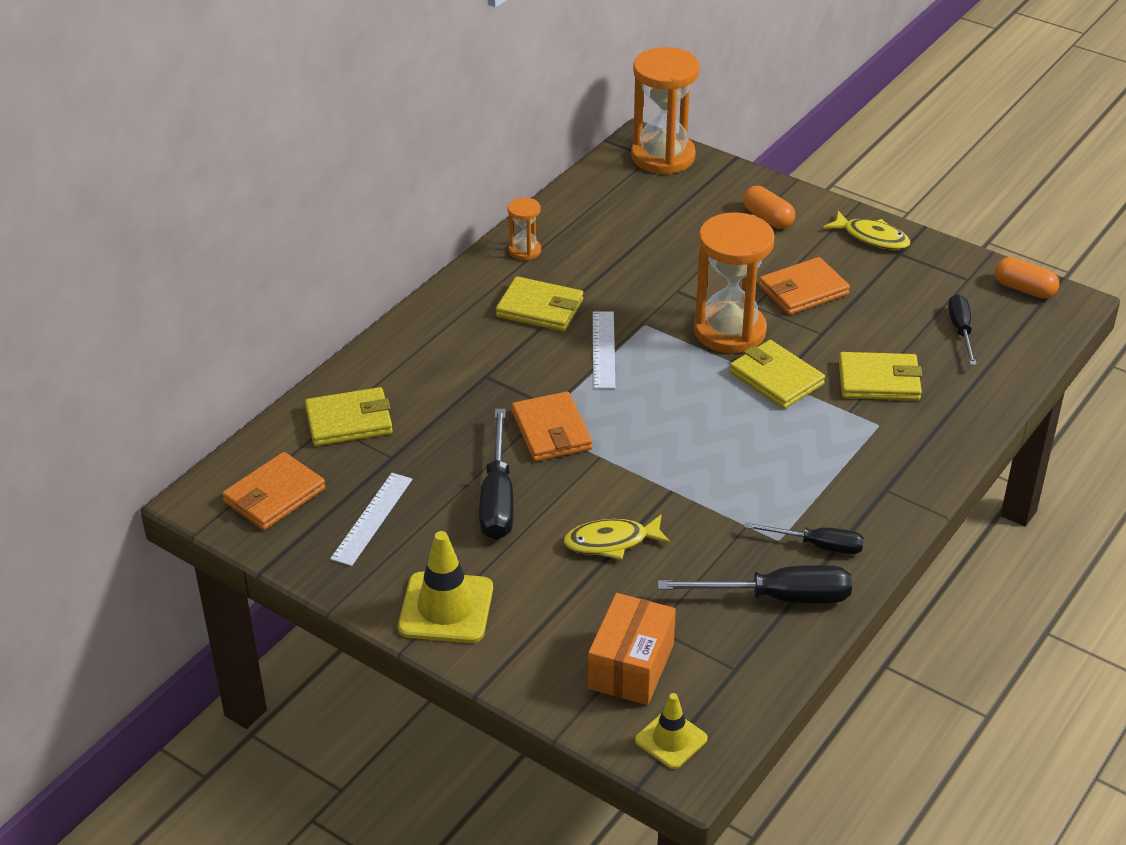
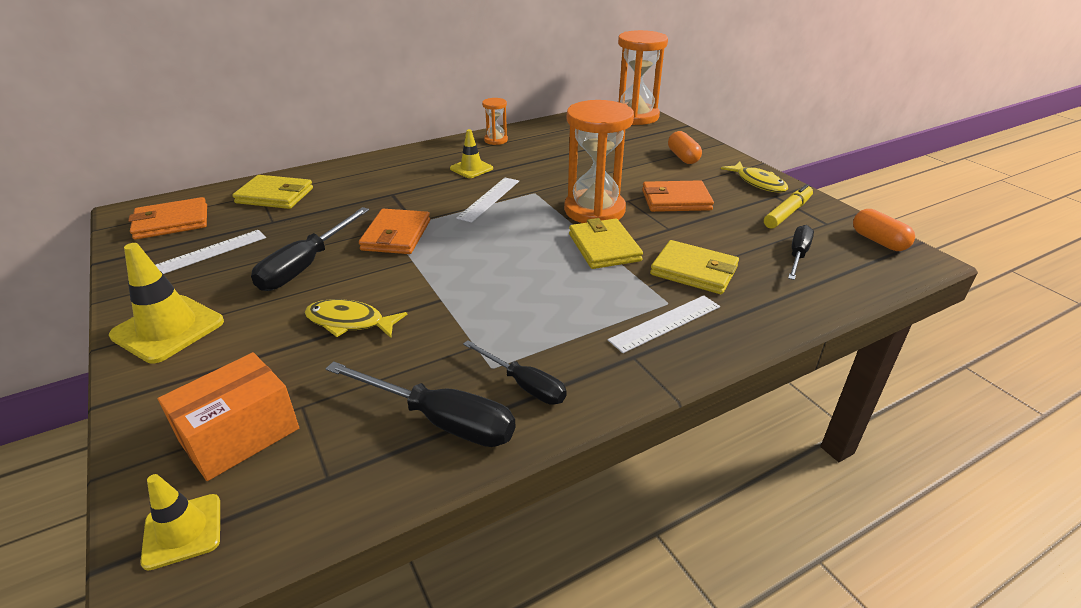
camera: 25 degrees right, 5 degrees down
(540, 308) = (471, 168): yellow wallet -> yellow traffic cone
(890, 447) = (665, 323): none -> white ruler
(924, 275) = (787, 213): none -> yellow marker

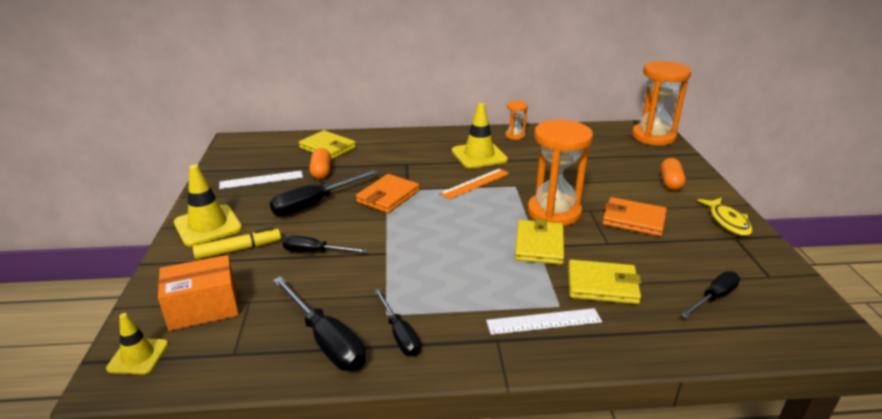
camera: 25 degrees right, 5 degrees down
(172, 222) = (254, 153): orange wallet -> none
(349, 322) = (315, 252): yellow fish -> black screwdriver
(471, 168) = (479, 155): yellow traffic cone -> yellow traffic cone, size x1.64
(489, 199) = (475, 183): white ruler -> orange ruler
(694, 271) = (602, 285): yellow wallet -> yellow wallet turned 45 degrees counterclockwise
(787, 213) = (735, 256): yellow marker -> yellow marker (239, 249)
(878, 241) = (813, 307): orange capsule -> orange capsule (321, 172)

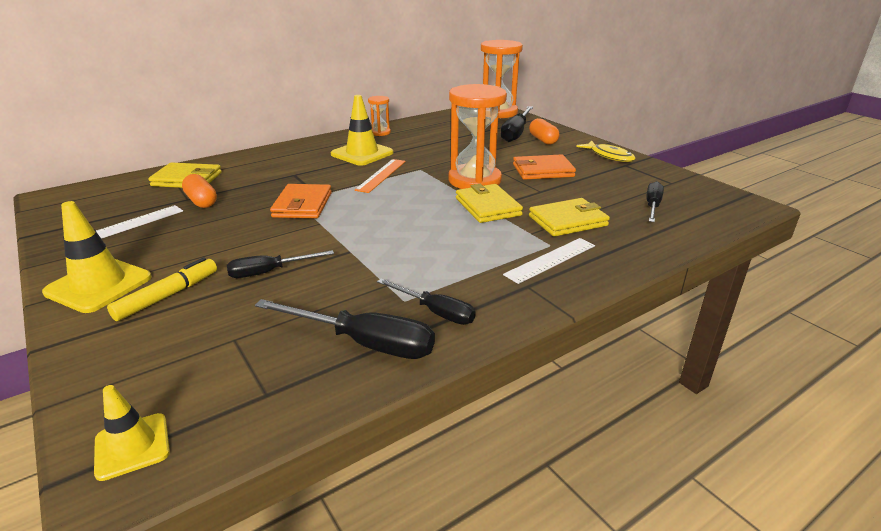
camera: 30 degrees left, 0 degrees up
(203, 308) = (178, 365): orange box -> none
(314, 204) = (223, 230): black screwdriver -> black screwdriver (516, 133)

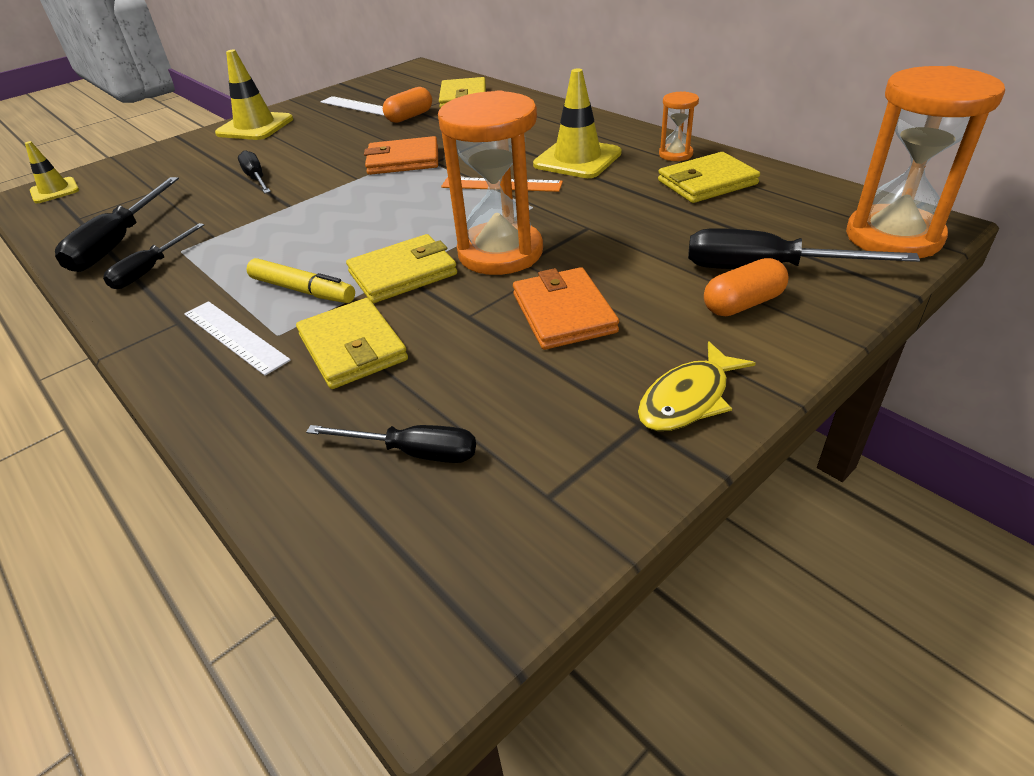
camera: 85 degrees right, 10 degrees up
(168, 296) = (230, 152): yellow marker -> yellow marker (303, 290)
(422, 131) = (707, 182): none -> yellow wallet

